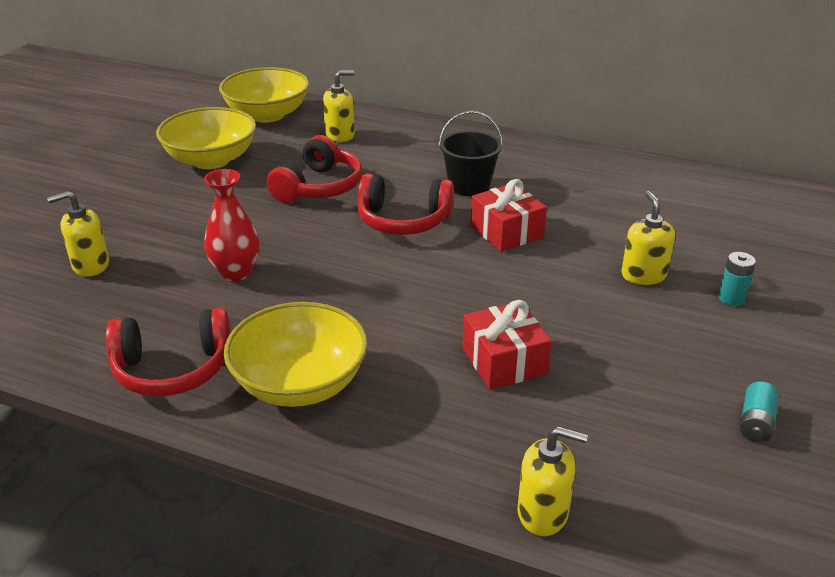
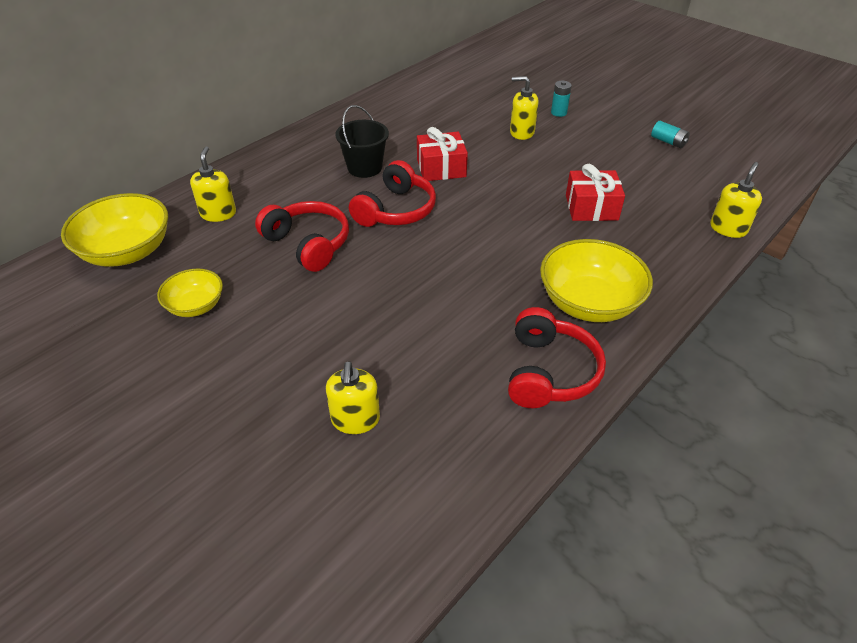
camera: 70 degrees left, 10 degrees up
(211, 160) = (196, 306): yellow bowl -> yellow bowl, size x0.58
(236, 272) = (423, 316): red vase -> none

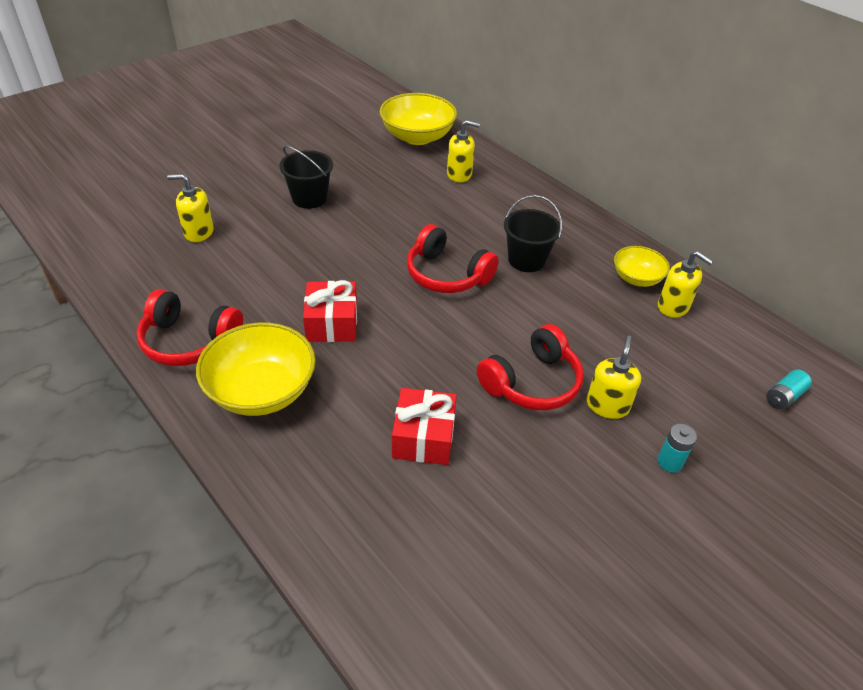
camera: 95 degrees right, 0 degrees up
(196, 306) = (345, 167): yellow bowl -> yellow bowl (636, 278)
(270, 326) = (309, 198): none -> black bucket
(308, 244) = (405, 219): red headphones -> red headphones (532, 382)
(441, 168) = (522, 316): red gift -> red gift (332, 323)
(668, 142) = (586, 592): turquoise battery -> turquoise battery (784, 397)
(728, 228) = (346, 584): yellow soap dispenser -> yellow soap dispenser (673, 307)

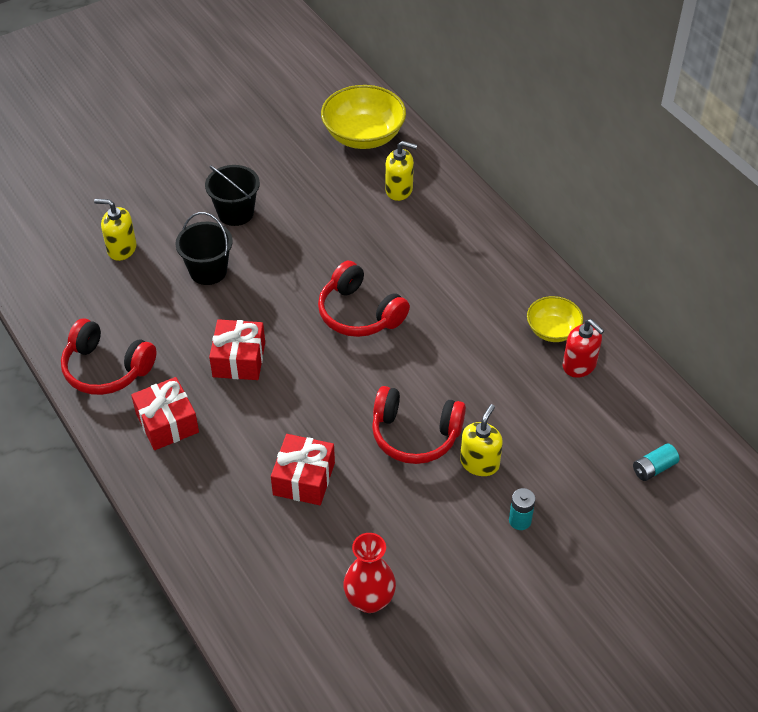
camera: 10 degrees right, 5 degrees up
(261, 391) = (167, 423): yellow bowl -> red gift
(526, 260) = (444, 301): black bucket -> black bucket (208, 271)
(530, 571) = (369, 600): none -> red vase
(532, 382) = (415, 435): red headphones -> red headphones turned 45 degrees clockwise
(673, 307) = (579, 365): yellow soap dispenser -> red soap dispenser

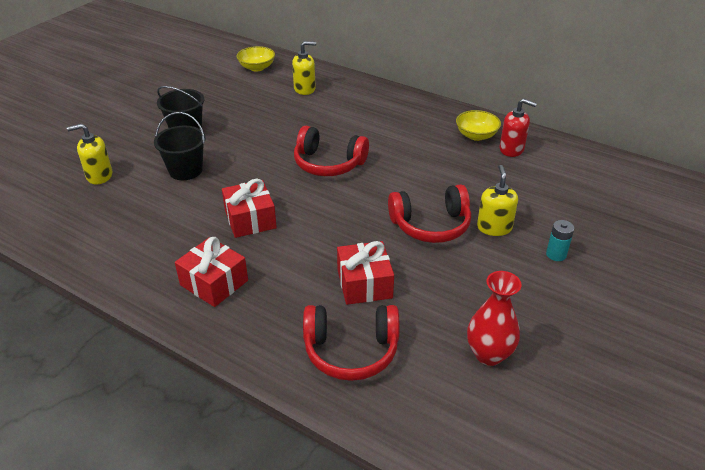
camera: 25 degrees left, 10 degrees down
(106, 369) = (132, 260): red headphones -> red headphones (351, 350)
(363, 136) = (257, 67): yellow bowl -> yellow bowl, size x0.58
(653, 468) = (615, 192): turquoise battery -> none

